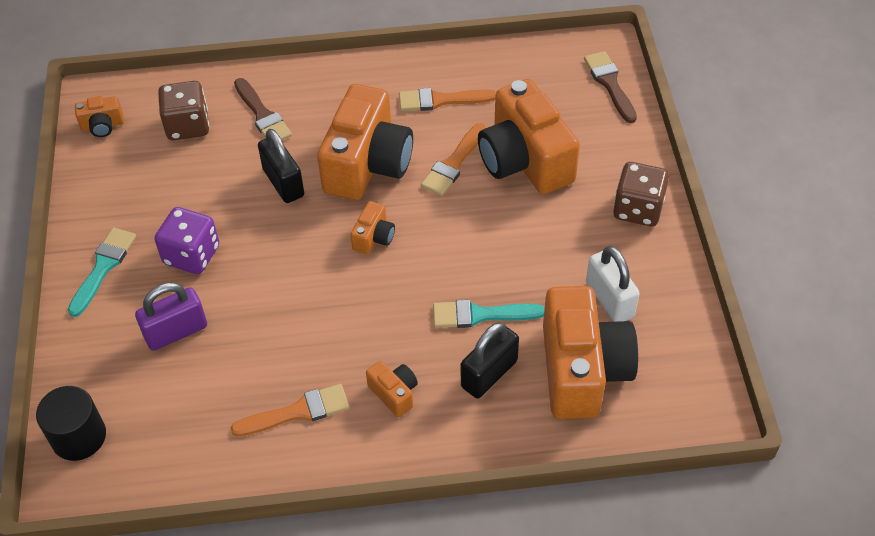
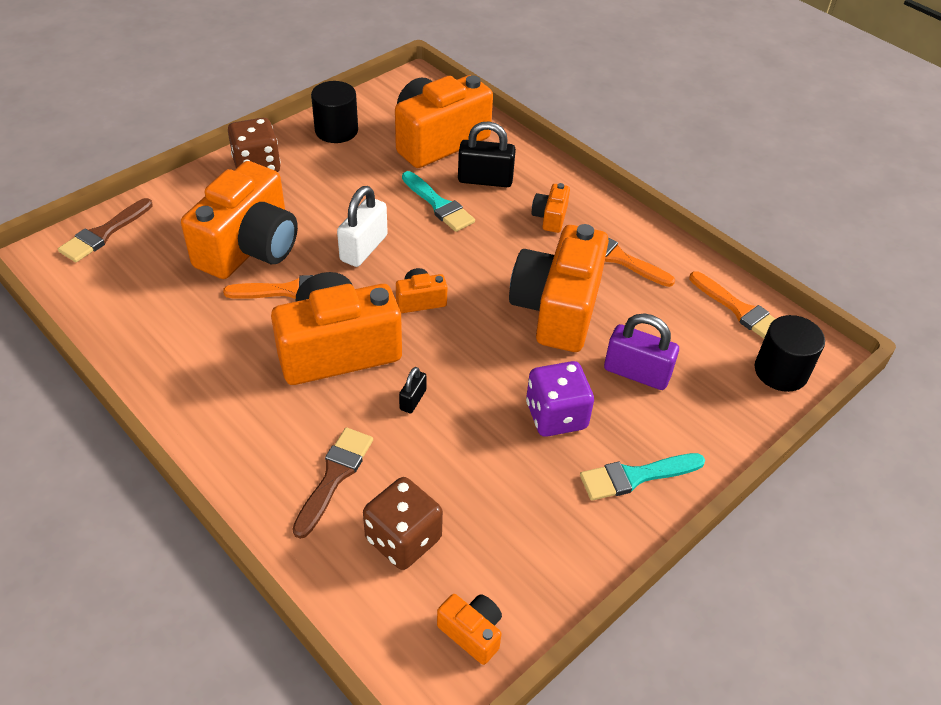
camera: 130 degrees left, 5 degrees down
(283, 183) = (413, 400): black padlock -> black padlock, size x0.53
(284, 323) = (557, 309): none -> orange camera
(441, 100) = (206, 339): orange brush -> orange brush (739, 310)
(609, 300) = (363, 149): white padlock -> white padlock (364, 248)
(657, 293) = (336, 130): none -> black cylinder

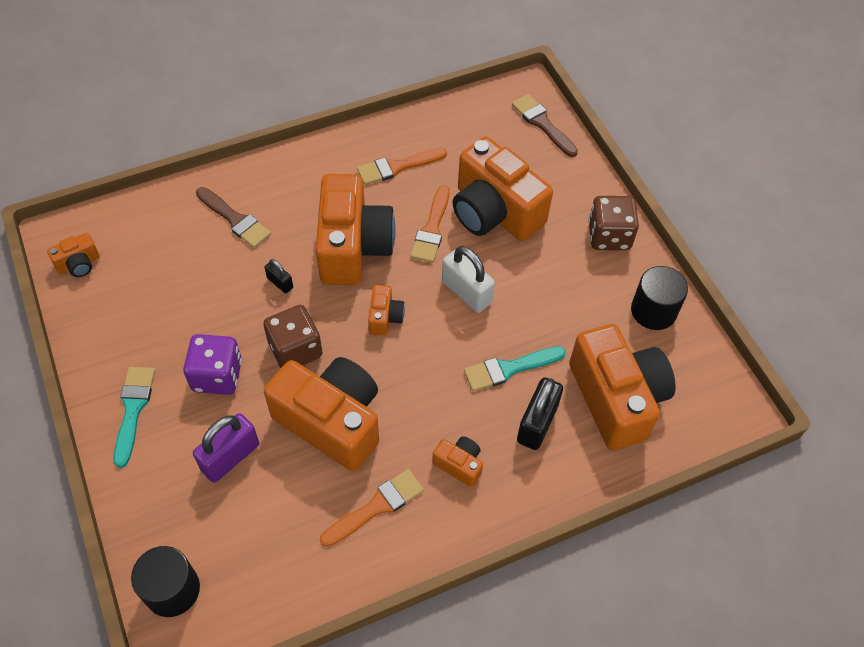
camera: 110 degrees right, 10 degrees up
(403, 539) = (165, 246): brown dice -> brown dice (295, 349)
(739, 310) = (262, 593): orange brush -> orange brush (397, 167)

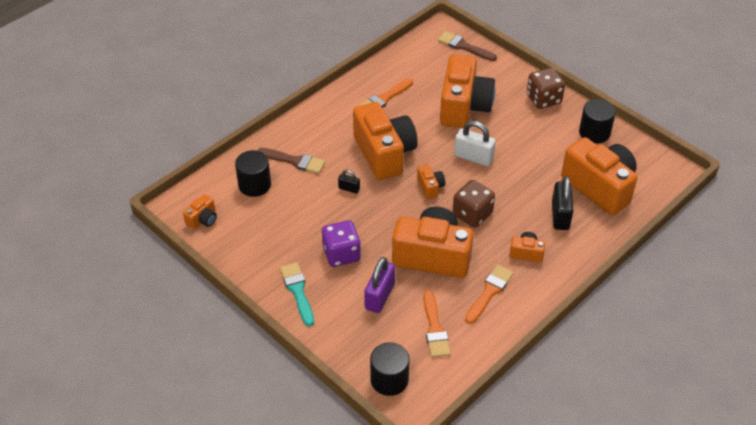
camera: 20 degrees left, 10 degrees down
(168, 237) = (254, 185): none -> black cylinder
(295, 349) = (383, 223): brown dice -> brown dice (472, 214)
(432, 229) = (429, 128): orange brush -> orange brush (434, 328)
(494, 212) = (464, 106): orange camera -> orange camera turned 105 degrees counterclockwise
(509, 368) = (525, 191): turquoise brush -> none

